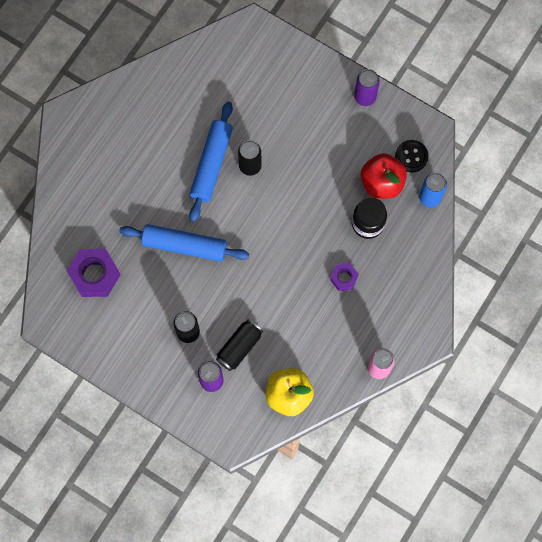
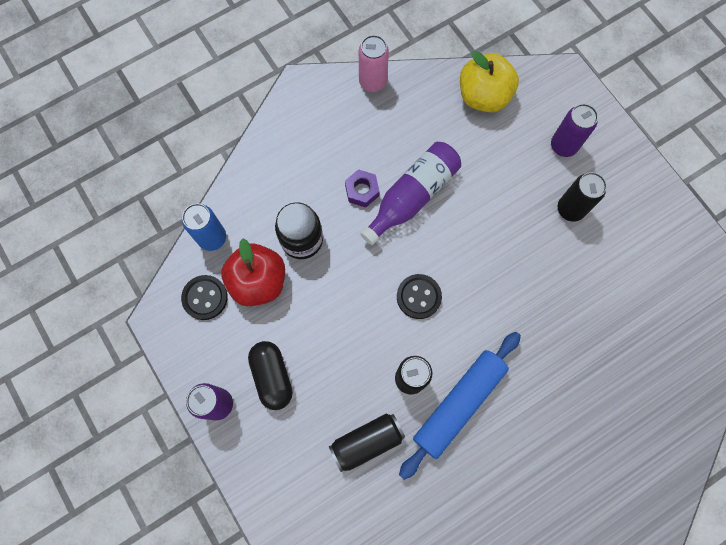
camera: 155 degrees left, 0 degrees up
(95, 275) = (662, 326): purple nut -> none
(184, 245) = (535, 313): blue rolling pin -> none
(239, 347) = (517, 167): black can -> black can (367, 442)
(268, 221) = (418, 297): none -> black button
(306, 290) = (412, 196): none -> purple bottle
(339, 128) = (272, 376): none -> black capsule

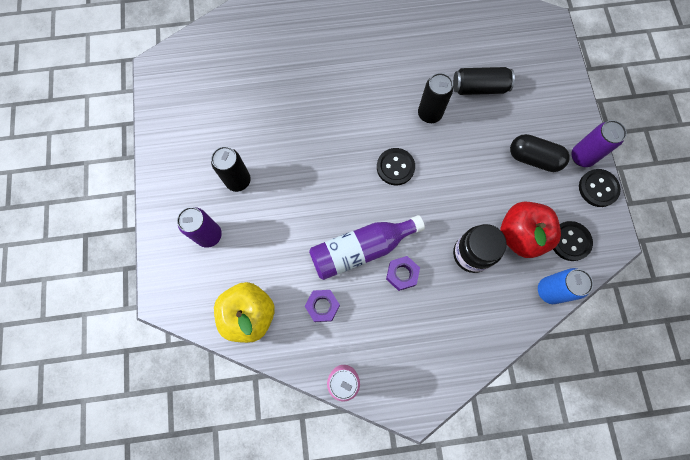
camera: 155 degrees left, 0 degrees up
(190, 372) = (598, 188): none -> black button
(272, 376) = (533, 158): black capsule -> black capsule turned 75 degrees counterclockwise
(422, 131) = (322, 306): none -> purple nut
(459, 404) = (402, 84): blue rolling pin -> none

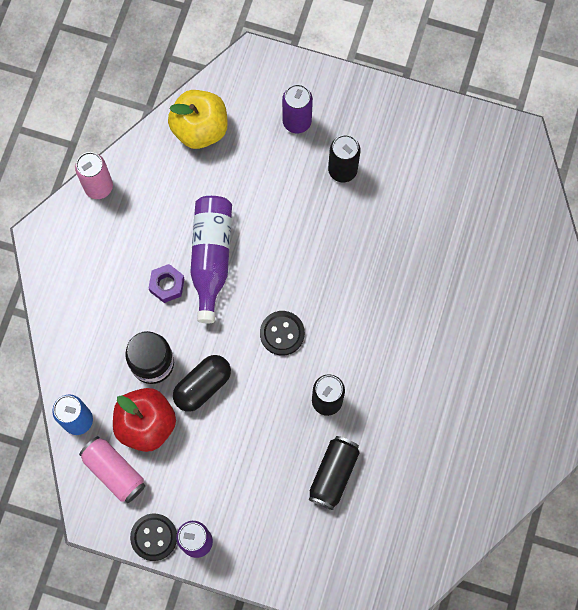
camera: 115 degrees right, 0 degrees up
(322, 306) = (174, 197): purple nut -> none
(533, 158) = (221, 487): black capsule -> black capsule (203, 386)
(570, 241) = (114, 471): black button -> pink can

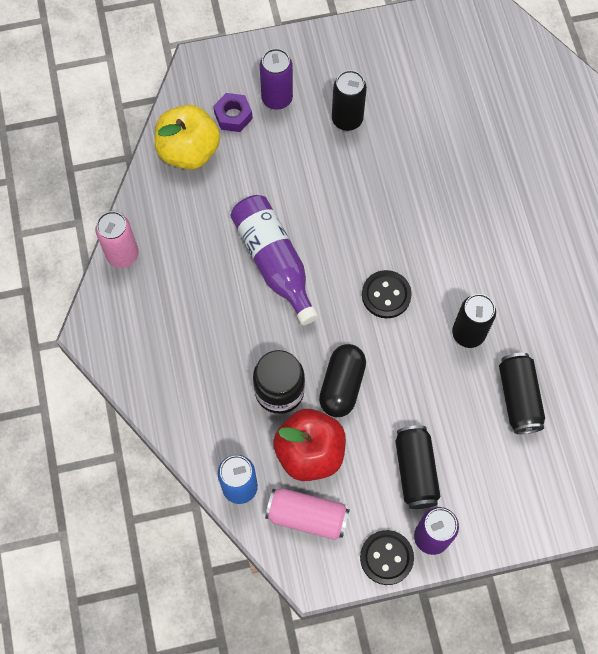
camera: 30 degrees left, 5 degrees down
(167, 285) = (247, 310): purple nut -> purple nut (233, 116)
(217, 484) = (415, 471): none -> black can

